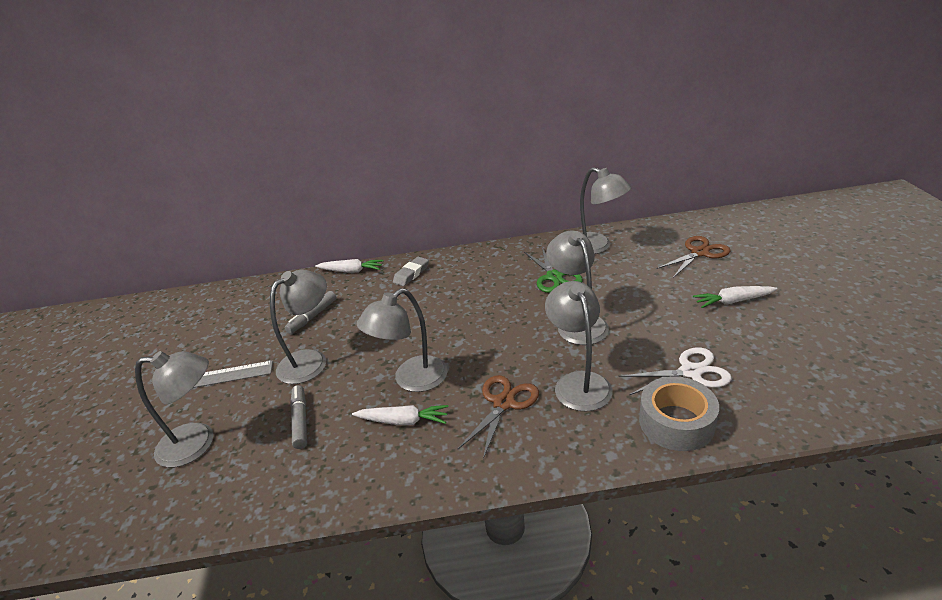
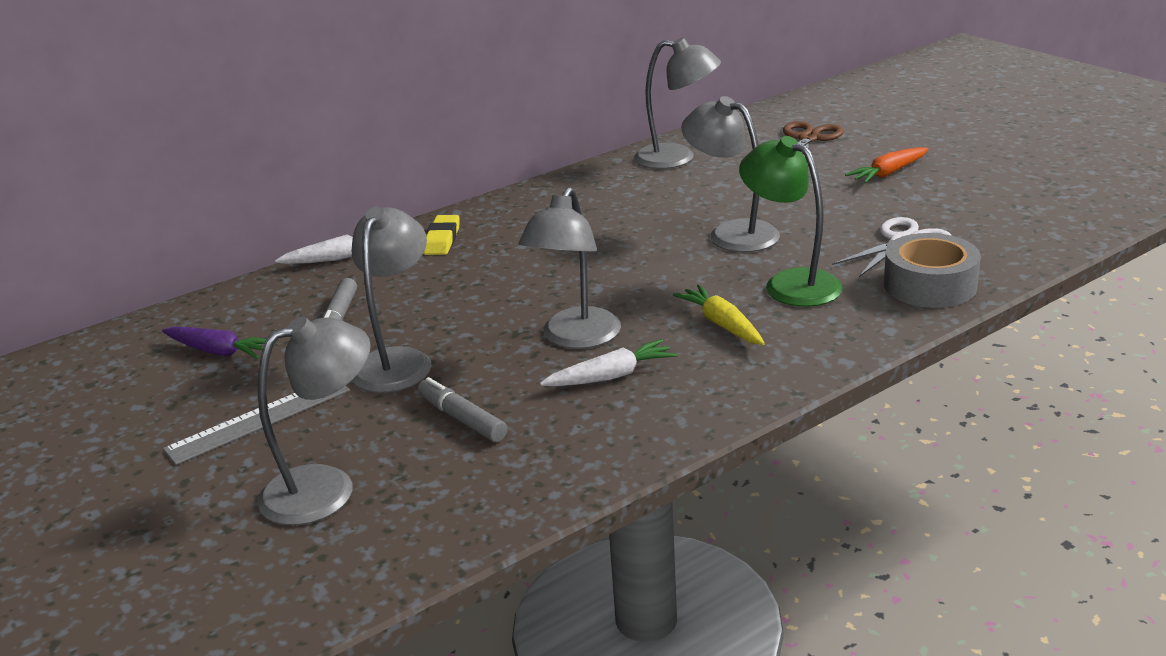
camera: 30 degrees left, 5 degrees down
(243, 320) = (219, 351): none -> purple carrot
(411, 274) = (442, 240): grey eraser -> yellow eraser
(504, 403) = (722, 324): brown scissors -> yellow carrot
(554, 277) = (653, 198): green scissors -> none
(578, 382) = (790, 283): grey lamp -> green lamp
(733, 301) = (888, 173): white carrot -> orange carrot

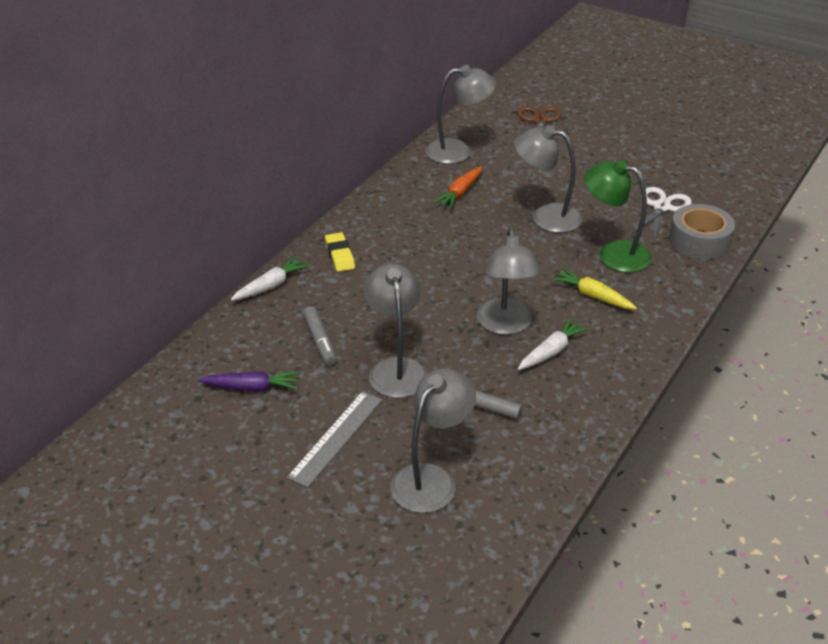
camera: 25 degrees left, 10 degrees up
(888, 173) = (614, 147): orange carrot -> orange carrot (460, 193)

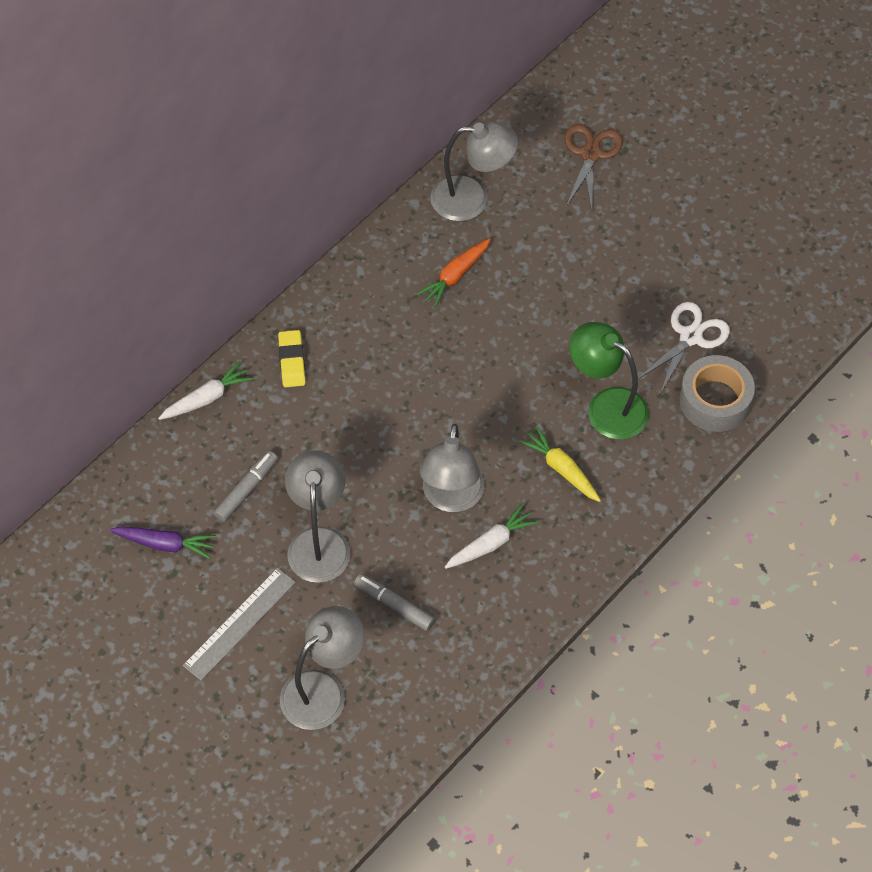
camera: 10 degrees right, 20 degrees up
(320, 341) = (246, 490): grey marker -> grey marker turned 135 degrees counterclockwise
(546, 216) = (546, 332): grey lamp -> none

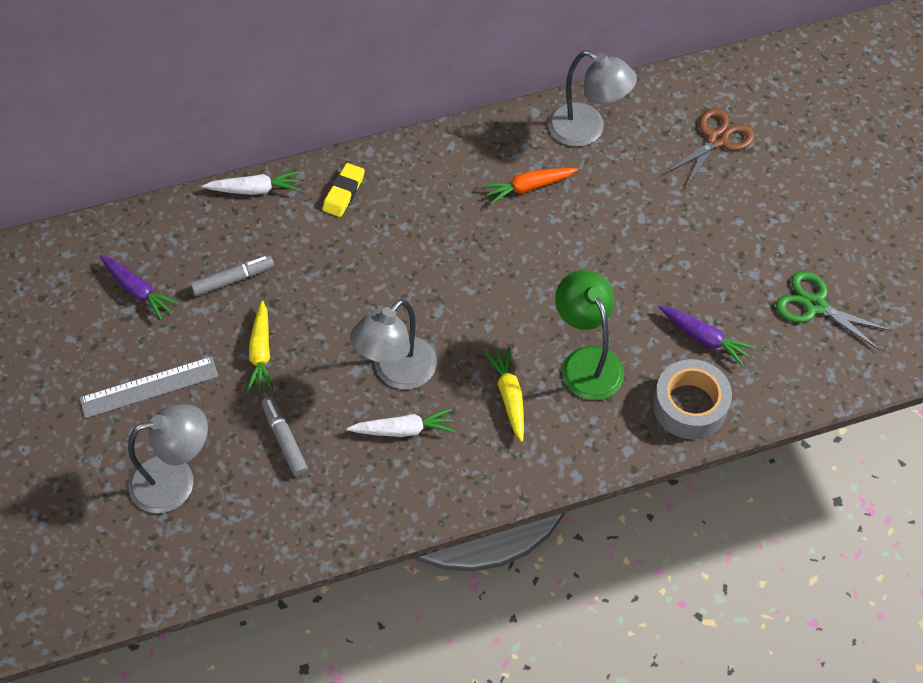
camera: 30 degrees right, 0 degrees up
(319, 542) = (261, 352): grey lamp -> yellow carrot
(690, 337) = (704, 338): white scissors -> purple carrot
(763, 263) = (815, 305): none -> green scissors

